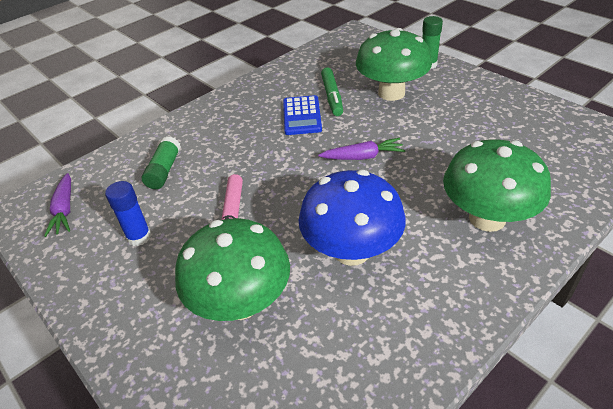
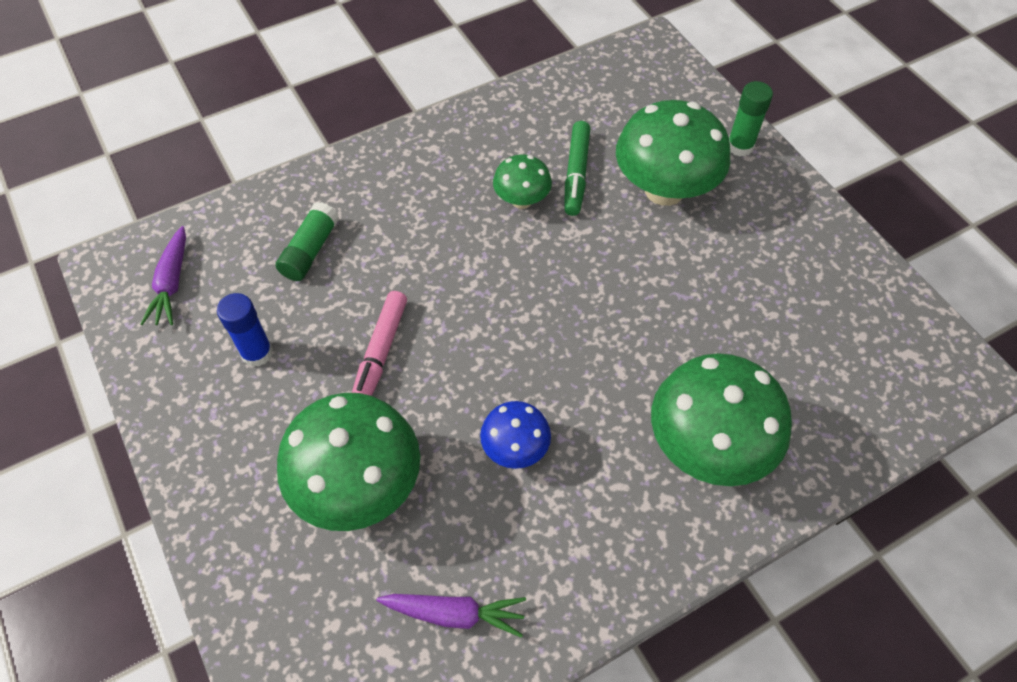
camera: 10 degrees right, 15 degrees up
(302, 116) = (521, 200): blue calculator -> green mushroom
(351, 251) = (515, 449): blue mushroom -> blue mushroom, size x0.52
(362, 157) = (581, 299): purple carrot -> purple carrot (454, 613)

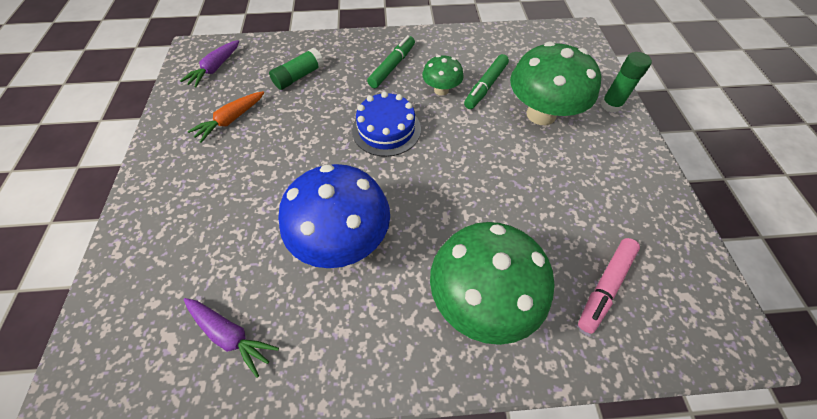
camera: 25 degrees right, 0 degrees up
(257, 353) = (231, 120): blue glue stick -> orange carrot
(358, 486) = (231, 220): green mushroom -> none
(380, 353) = (298, 146): pink marker -> pink marker (604, 286)
(435, 187) = (392, 66): none -> green marker
(482, 284) = (386, 129): none -> blue cake
(515, 449) = (343, 239): blue mushroom -> blue mushroom, size x1.91

